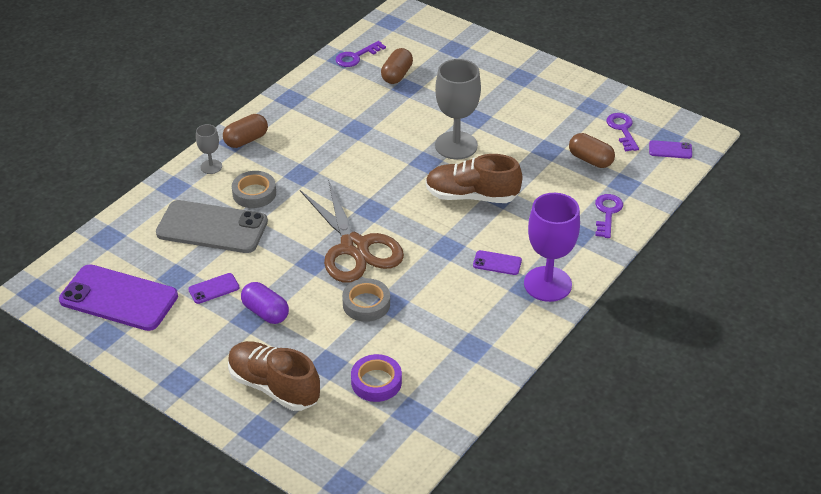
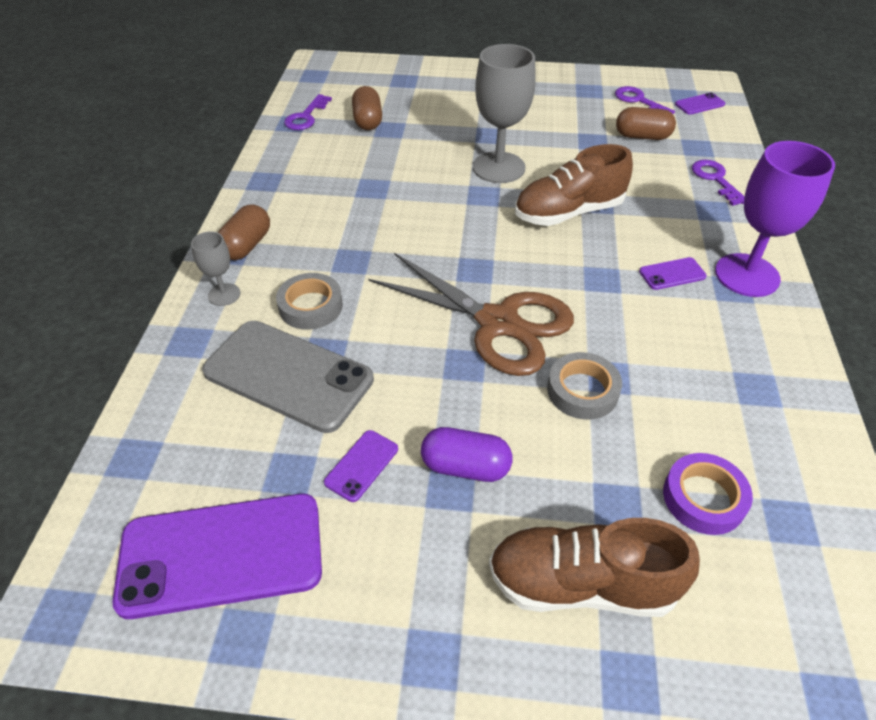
camera: 30 degrees left, 5 degrees up
(212, 227) = (288, 375): grey phone -> grey phone turned 45 degrees clockwise

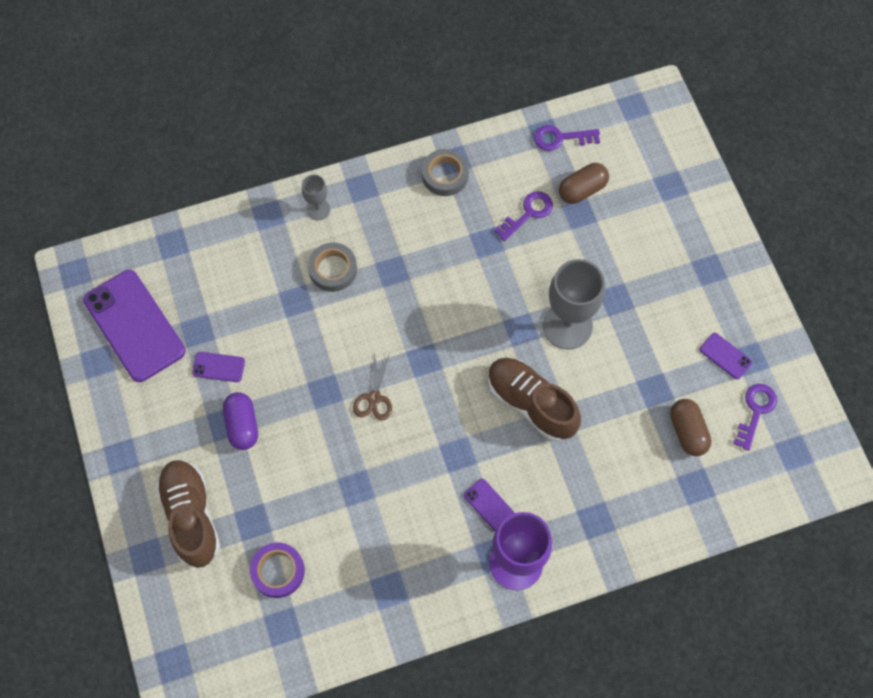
camera: 65 degrees right, 20 degrees up
(246, 245) = (373, 193): brown capsule -> none
(288, 375) = (267, 290): grey phone -> none
(499, 323) = (374, 398): brown scissors -> brown scissors, size x0.44
(582, 391) = (334, 474): grey tape -> grey tape (445, 175)
(699, 104) = (783, 471): purple phone -> purple phone (725, 356)
(715, 179) = (646, 513): purple key -> purple key (528, 213)

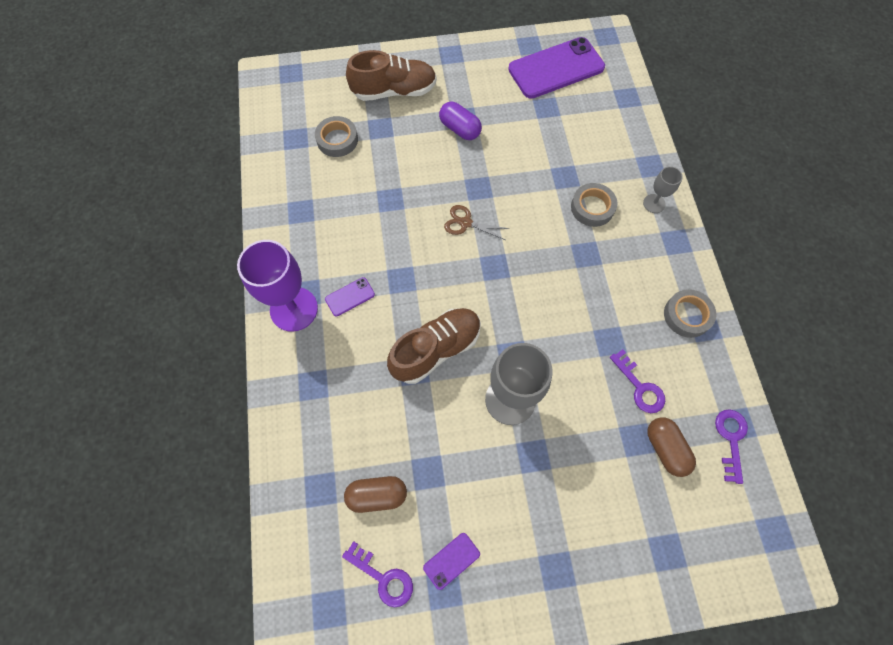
camera: 100 degrees right, 0 degrees up
(218, 367) = (512, 118): purple phone -> none
(242, 425) = (460, 129): purple capsule -> purple capsule turned 45 degrees clockwise
(278, 571) = (337, 140): purple tape -> grey tape

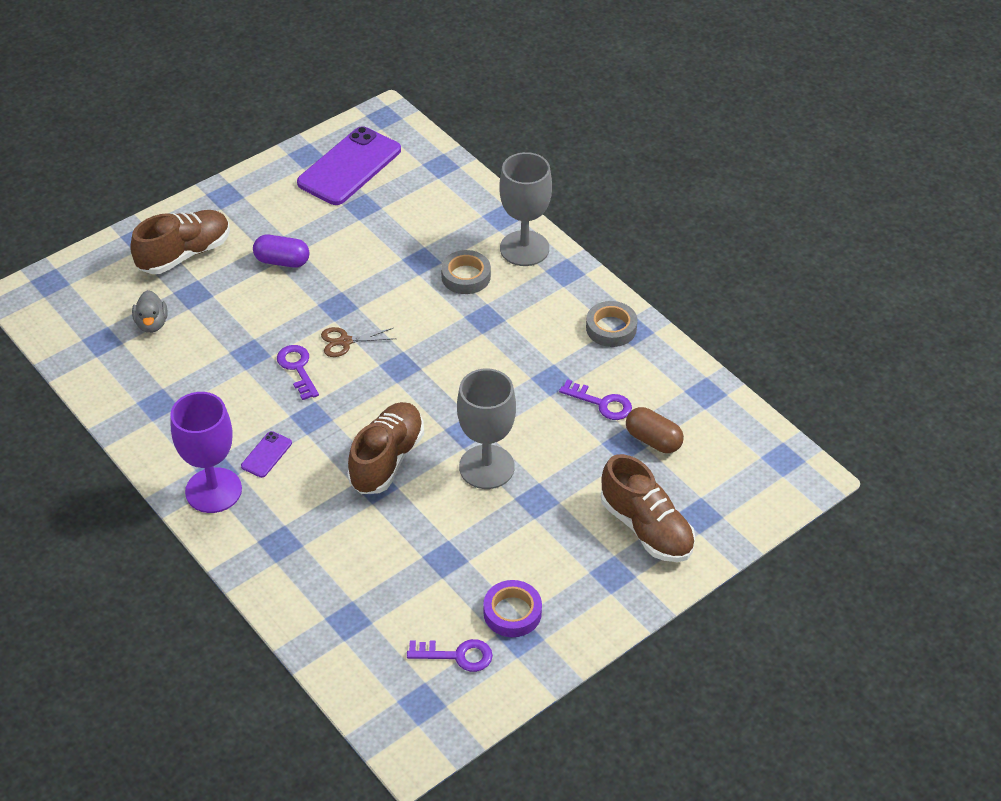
camera: 30 degrees left, 20 degrees down
(337, 140) = (152, 324): grey tape -> grey duck
(377, 495) = (408, 598): brown capsule -> none
(451, 560) = (512, 612): purple phone -> purple tape
(612, 538) = (646, 528): none -> brown shoe
(654, 203) = (524, 248): grey goblet -> grey goblet, size x2.01
(731, 439) = (706, 407): purple key -> purple key (297, 368)

